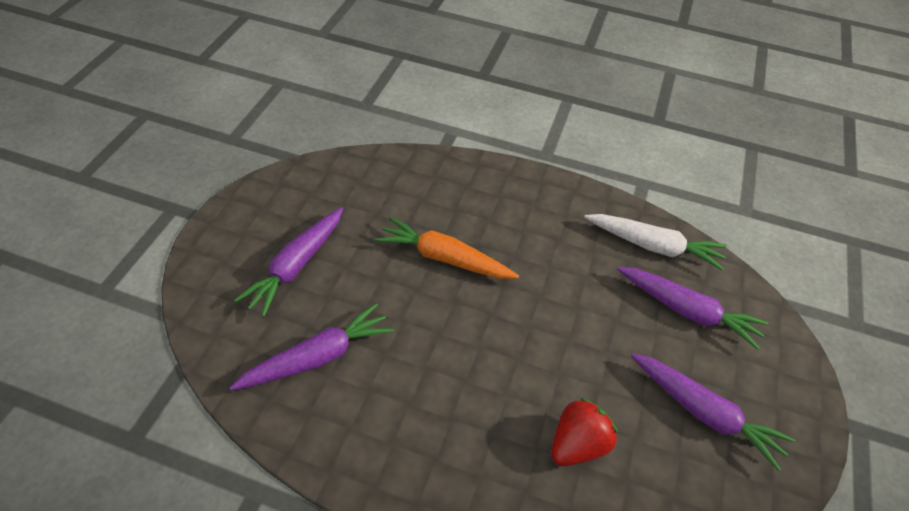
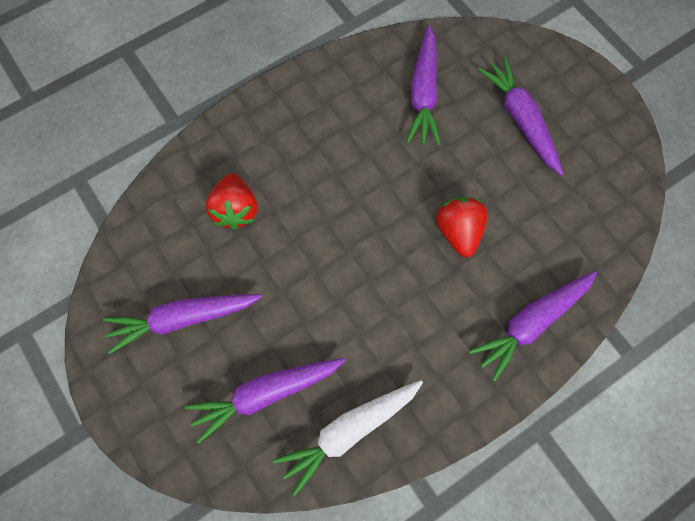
camera: 130 degrees right, 20 degrees up
(444, 258) = (458, 232): orange carrot -> red strawberry
(479, 184) = (531, 323): none -> purple carrot

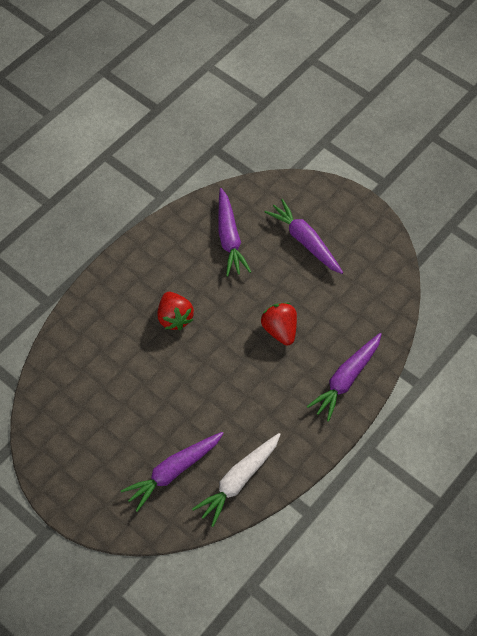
camera: 15 degrees left, 10 degrees down
(183, 319) = (99, 437): purple carrot -> none
(236, 210) = (114, 353): red strawberry -> red strawberry (175, 318)

